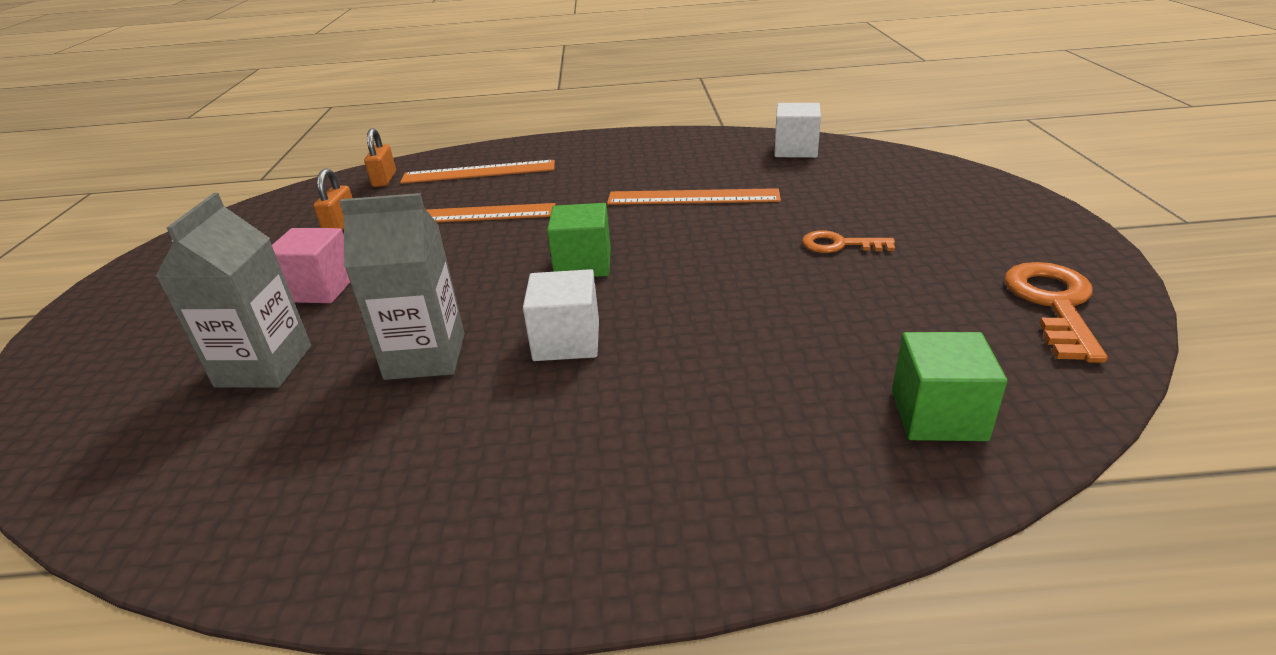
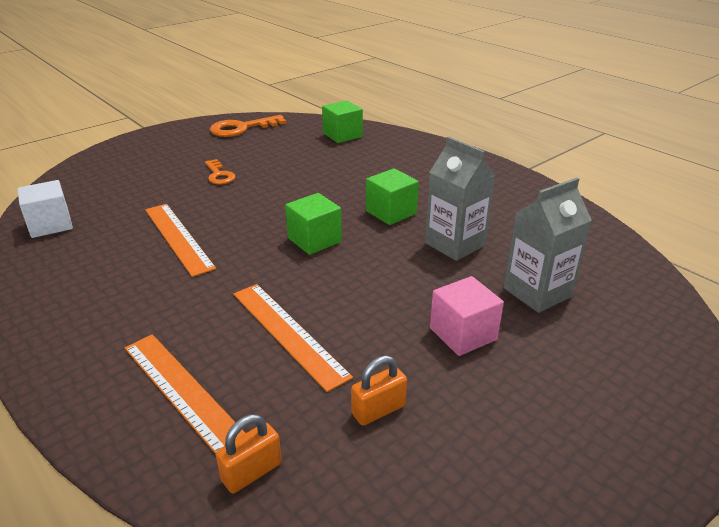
camera: 130 degrees left, 0 degrees up
(566, 341) = (391, 212): white cube -> green cube

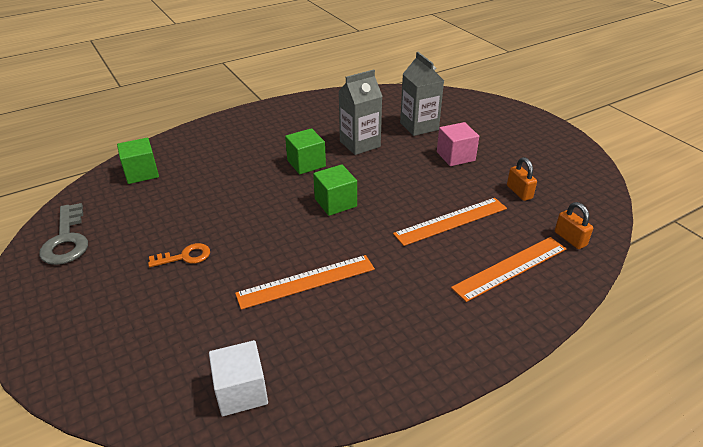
camera: 80 degrees left, 5 degrees up
(241, 128) = (66, 240): orange key -> grey key

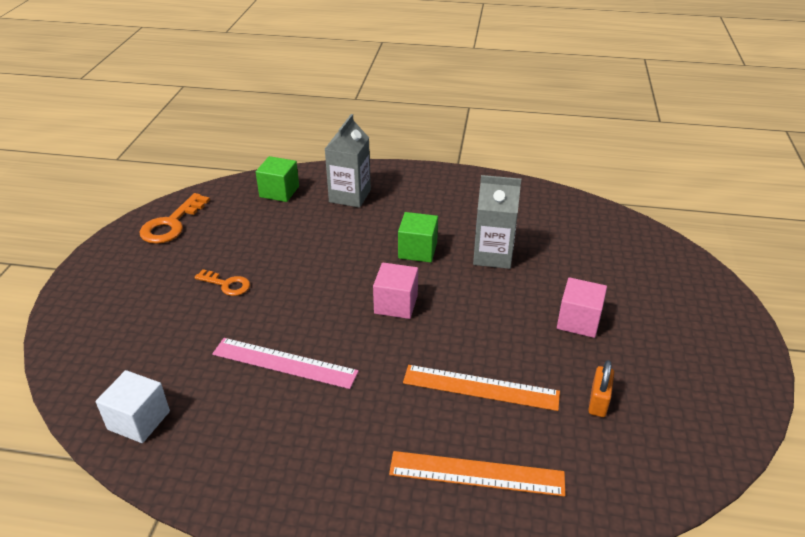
camera: 40 degrees right, 0 degrees up
(66, 240) = (171, 224): grey key -> orange key
(306, 281) = (284, 362): orange ruler -> pink ruler
(335, 202) = (396, 304): green cube -> pink cube
(419, 126) = (581, 266): grey carton -> grey carton (350, 196)
(570, 239) = (586, 489): orange padlock -> none

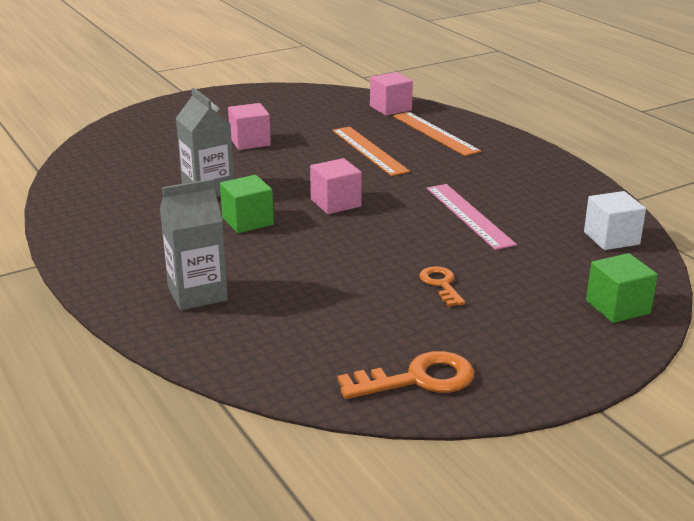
camera: 130 degrees left, 10 degrees down
(279, 191) = (248, 344): green cube -> green cube (617, 307)
(594, 489) = (390, 108): none -> pink cube
(598, 401) = (322, 120): orange padlock -> none

